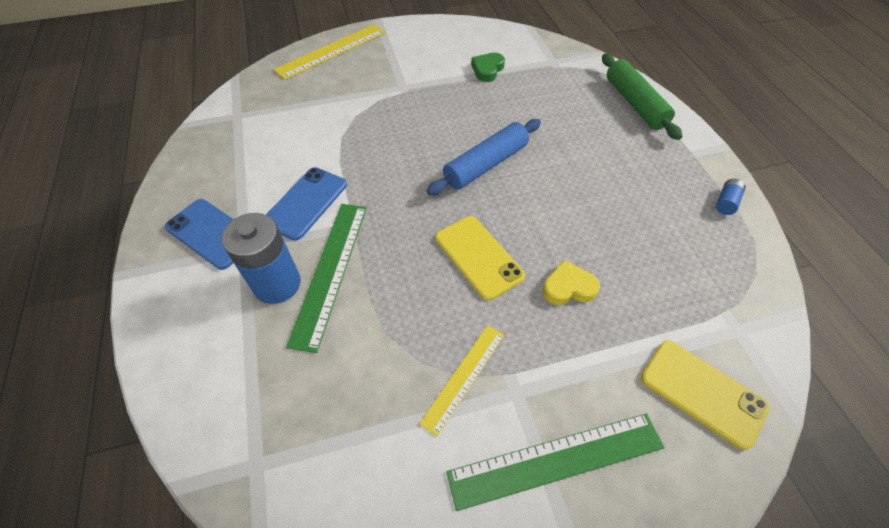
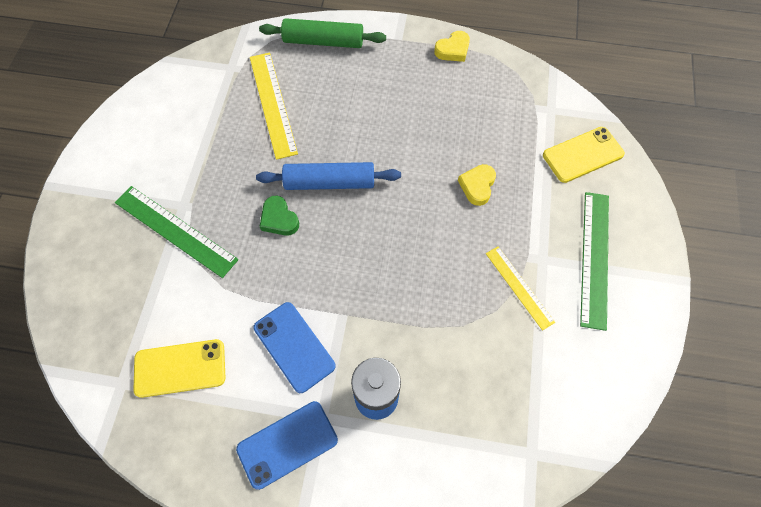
camera: 65 degrees left, 10 degrees up
(330, 271) = (383, 349): green ruler -> green ruler (175, 230)
(331, 51) = (73, 252): yellow ruler -> yellow ruler (273, 104)
(478, 257) = (423, 232): yellow phone -> yellow phone (180, 368)
(485, 165) = (329, 182): blue rolling pin -> blue rolling pin turned 75 degrees counterclockwise
(487, 70) = (207, 124): green heart -> green heart (279, 219)
(726, 202) = (453, 50): blue battery -> yellow heart

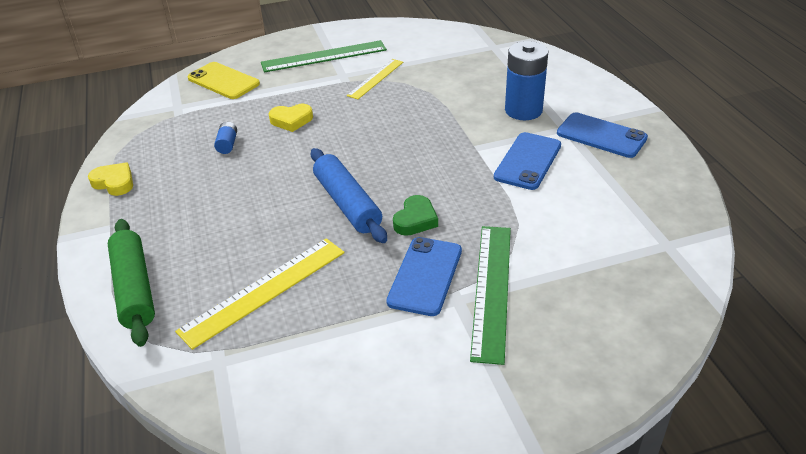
camera: 115 degrees left, 25 degrees down
(180, 368) = (614, 215): yellow phone -> none
(218, 197) = (425, 276): none -> blue phone
(465, 129) = (227, 144): none -> blue battery

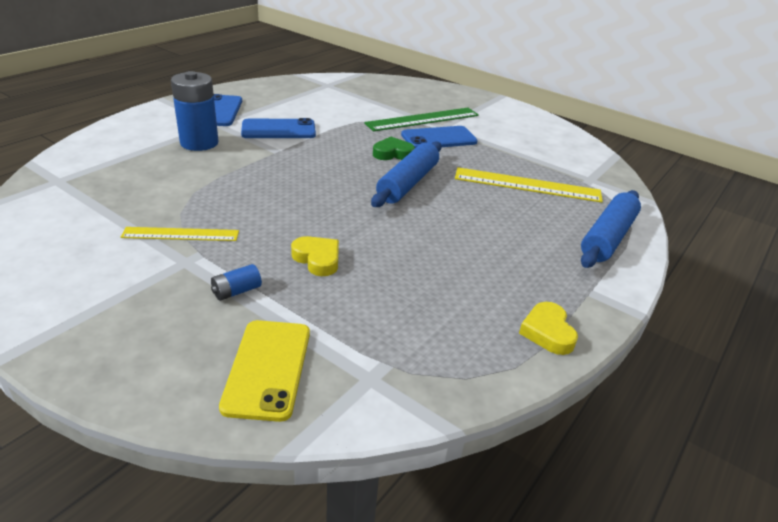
camera: 130 degrees left, 5 degrees down
(134, 288) = (608, 238): green rolling pin -> blue rolling pin
(227, 144) = (402, 283): blue battery -> blue battery (236, 291)
(324, 56) = (135, 298): green ruler -> none

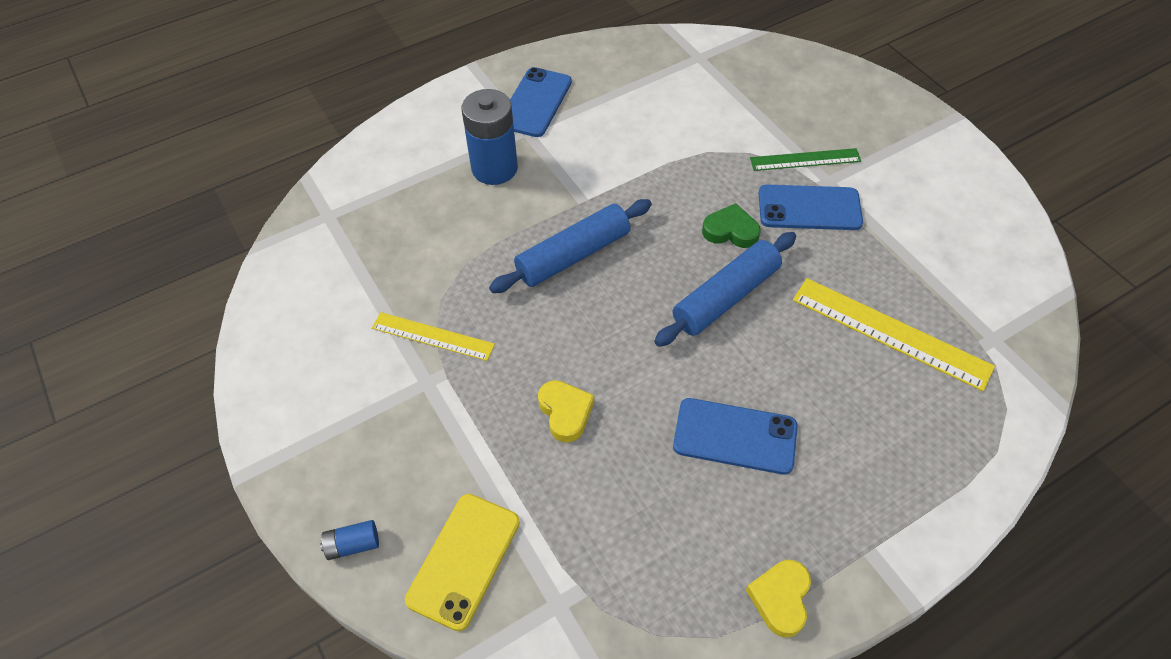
camera: 25 degrees right, 20 degrees up
(236, 291) = (465, 442): blue battery -> blue battery (353, 545)
(278, 130) = (598, 155): blue phone -> blue phone (735, 436)
(423, 119) = (805, 160): green ruler -> green ruler, size x0.63
(608, 238) = (950, 462): blue rolling pin -> blue rolling pin (573, 255)

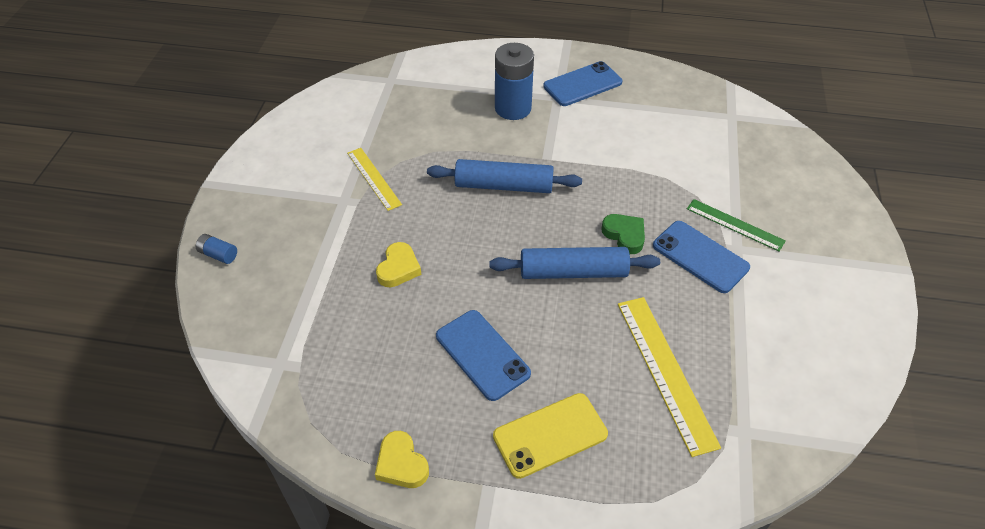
camera: 40 degrees right, 5 degrees down
(463, 560) = (260, 303): yellow phone -> yellow phone (550, 435)
(780, 598) = (401, 464): yellow heart -> yellow heart turned 90 degrees counterclockwise

